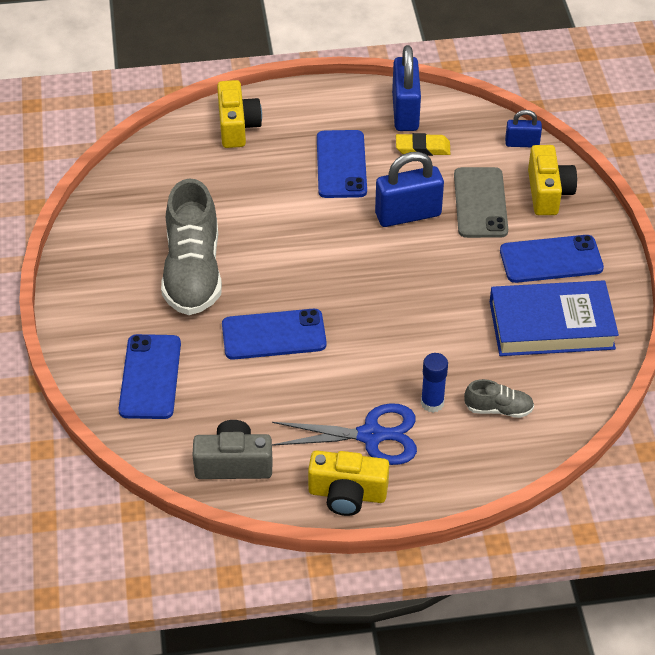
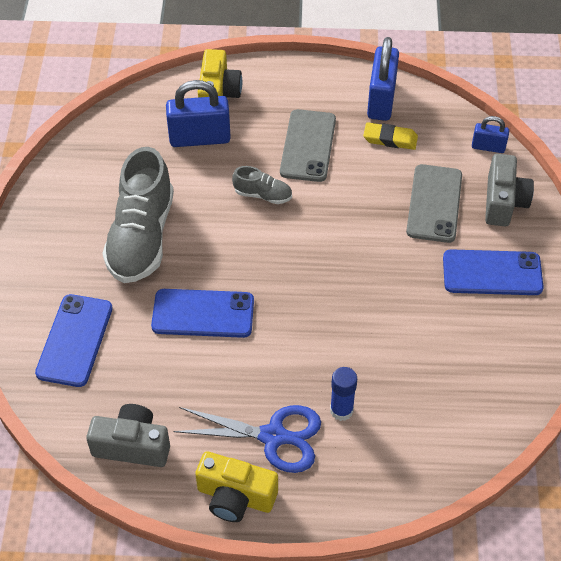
camera: 10 degrees right, 5 degrees up
(341, 164) = (308, 146): blue phone -> grey phone
(408, 215) = (361, 206): blue padlock -> blue padlock (200, 138)
(498, 409) = (406, 427): grey shoe -> grey shoe (263, 195)
(548, 192) = (503, 202): yellow camera -> grey camera
(551, 325) = (478, 344): blue book -> none

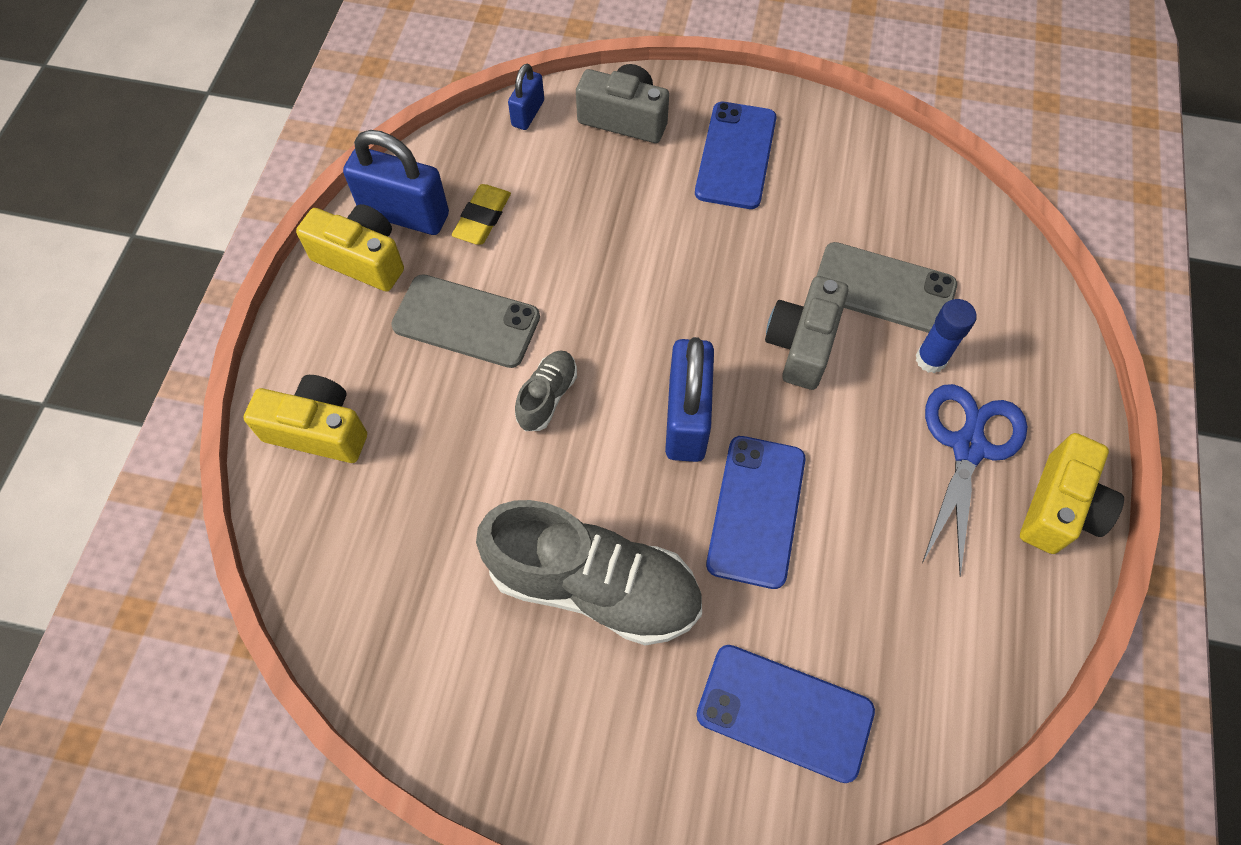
camera: 80 degrees left, 10 degrees up
(132, 445) = (979, 638): grey camera -> grey camera (802, 344)
(200, 138) = (406, 471): blue padlock -> blue padlock (686, 418)
(340, 87) = (361, 259): none -> yellow camera
(434, 203) = (611, 191): grey phone -> grey phone (883, 288)

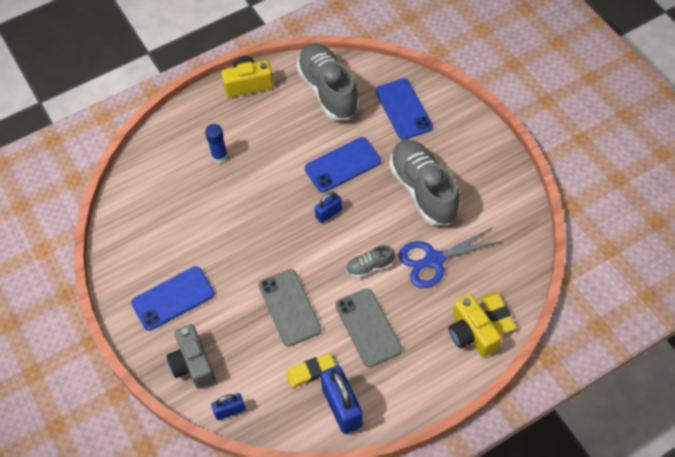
camera: 130 degrees left, 5 degrees down
(303, 489) = (497, 314): none -> yellow eraser
(361, 259) = (383, 401): yellow camera -> none
(686, 418) = (328, 213): blue padlock -> blue padlock, size x0.55
(802, 344) = (255, 201): grey camera -> none
(883, 288) = (198, 193): grey phone -> grey phone (289, 307)
(938, 622) = (328, 90): none -> grey shoe
(968, 447) = (249, 122): blue scissors -> blue scissors (434, 260)

